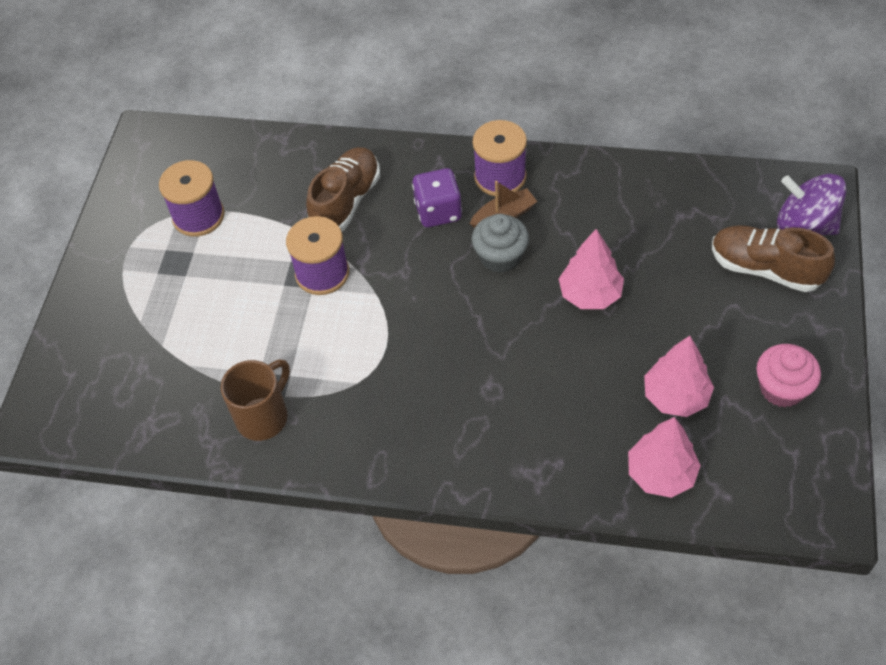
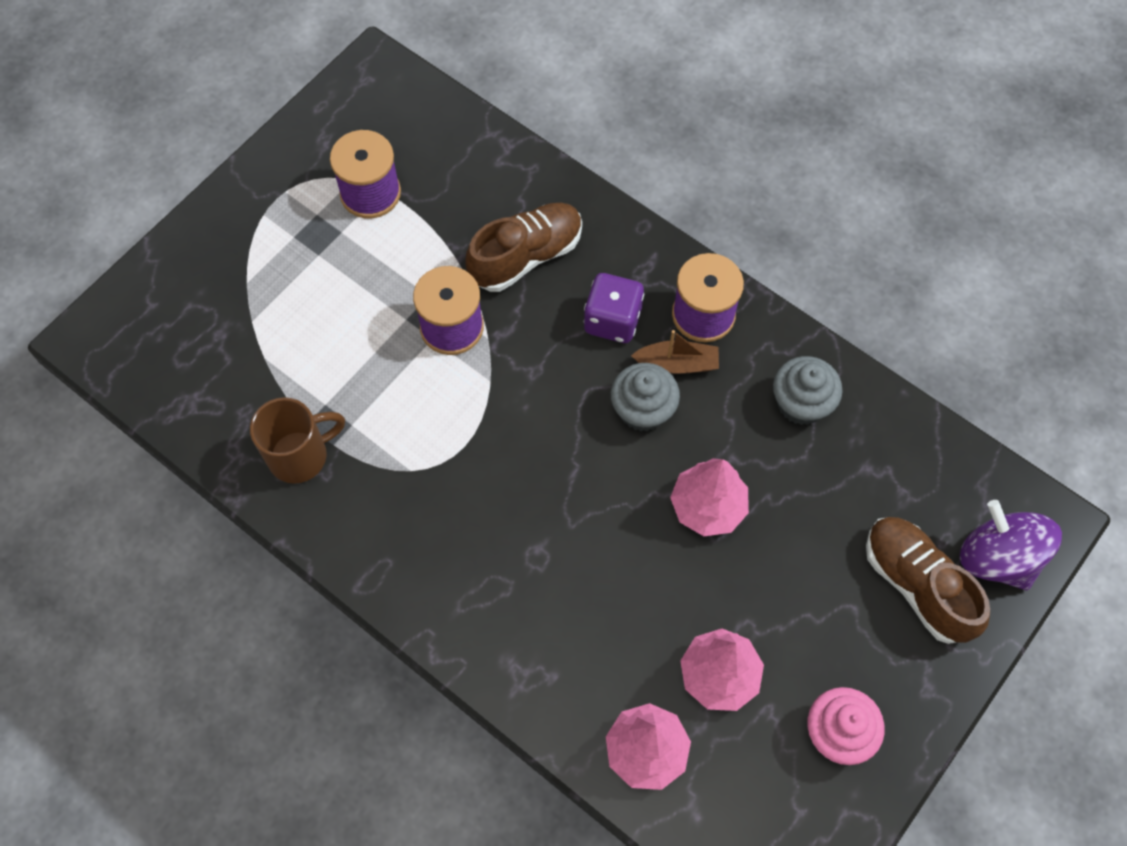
camera: 25 degrees right, 10 degrees up
(607, 198) = (801, 403): none -> grey cupcake

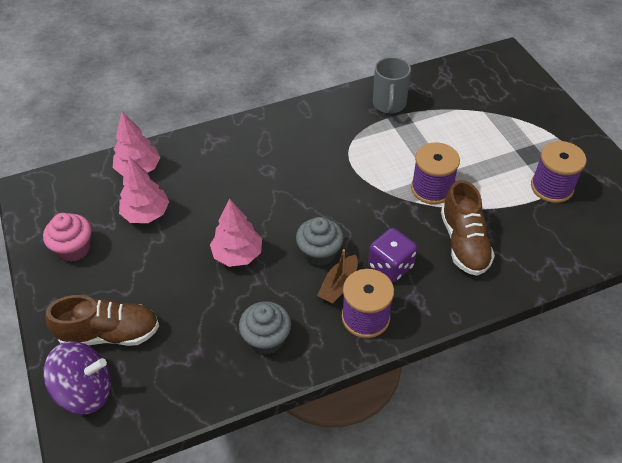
camera: 120 degrees right, 15 degrees down
(300, 455) = (389, 104): brown mug -> grey mug

